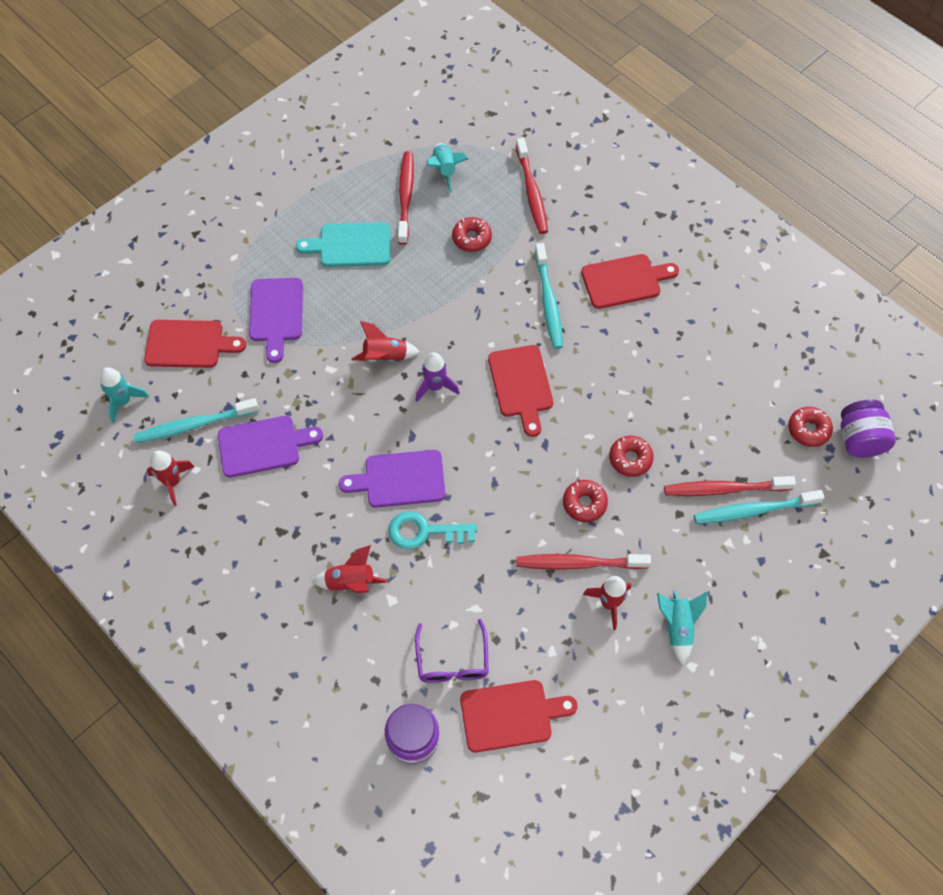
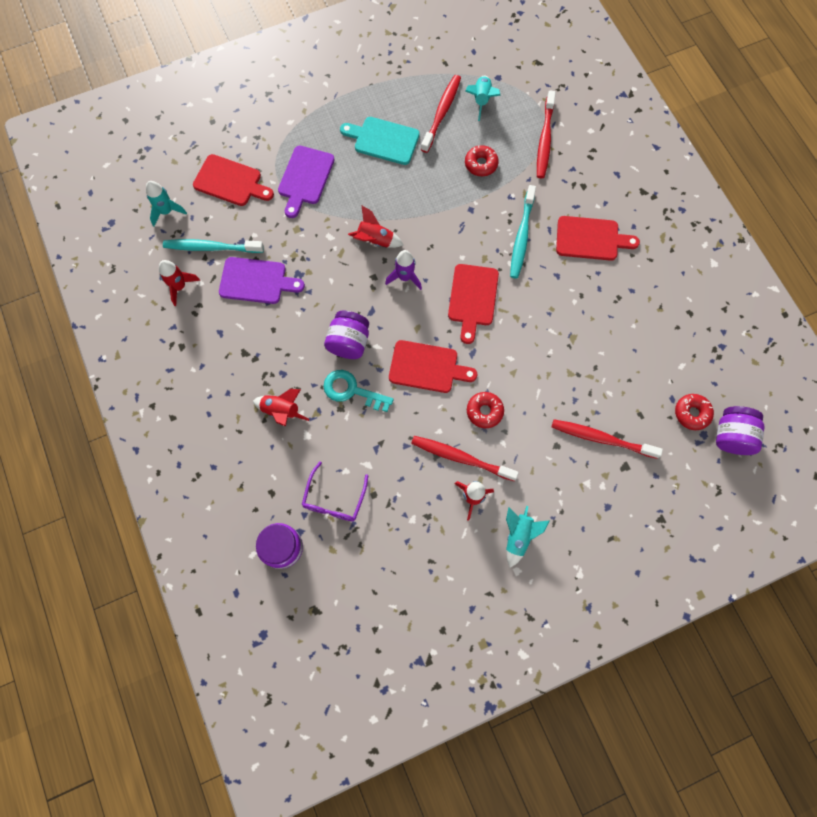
camera: 20 degrees right, 10 degrees up
(400, 479) = (349, 342): purple cutting board -> purple jar
(511, 715) = (362, 557): red cutting board -> red cutting board (427, 367)
(630, 459) = (535, 388): red donut -> none
(754, 510) = (618, 464): turquoise toothbrush -> none

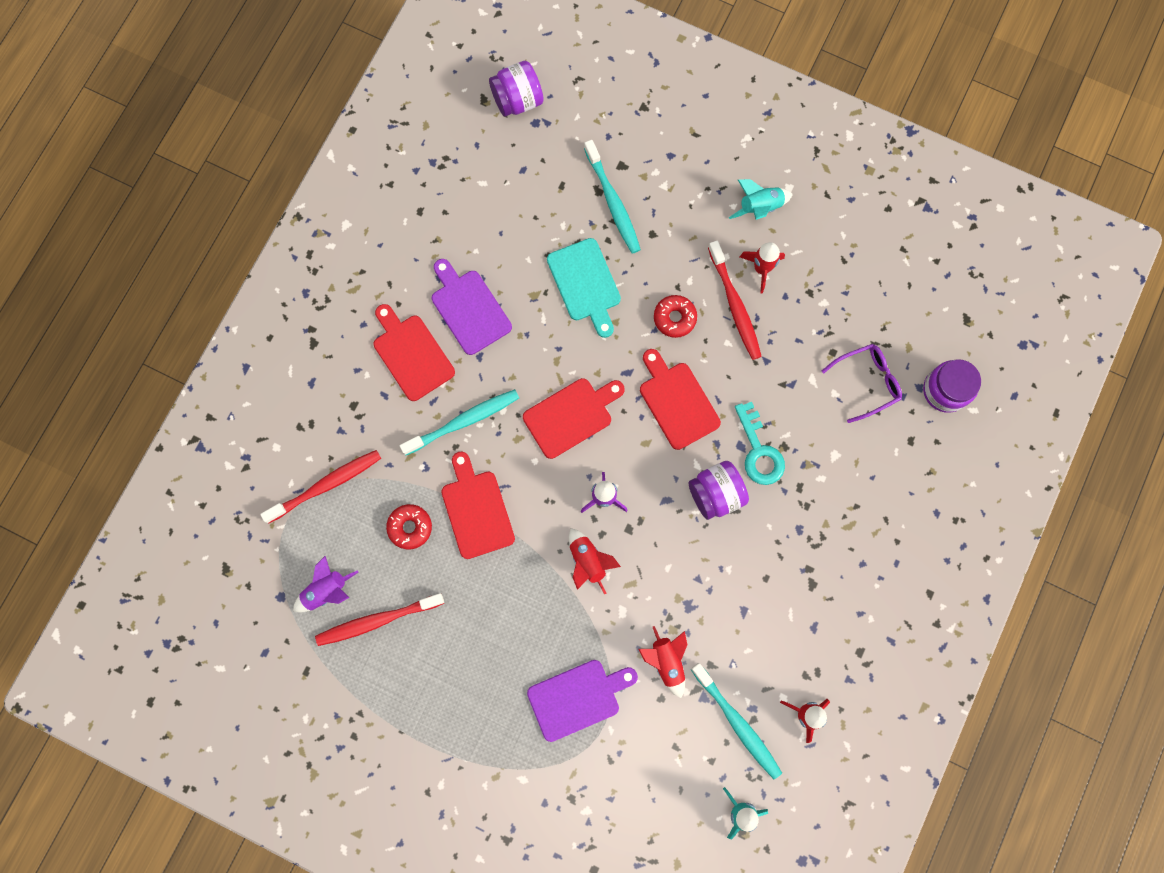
camera: 130 degrees left, 5 degrees up
(230, 182) = (648, 775): red cutting board -> red cutting board (476, 510)
(256, 281) = (732, 641): purple cutting board -> purple cutting board (469, 308)
(281, 411) = (834, 498): red rocket -> red rocket (666, 661)
(383, 140) = (463, 655): turquoise cutting board -> turquoise cutting board (585, 284)
(481, 100) = (326, 591): turquoise rocket -> purple rocket
(602, 439) = (612, 201): red toothbrush -> turquoise toothbrush
(692, 413) = (523, 145): red donut -> none

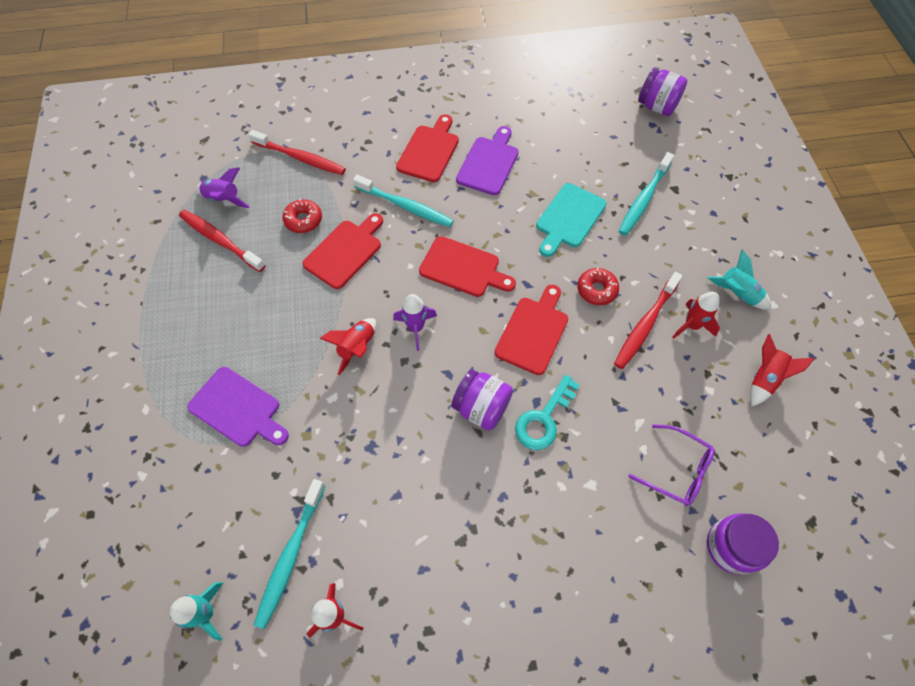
camera: 55 degrees right, 15 degrees down
(666, 661) = (311, 459): red rocket -> red rocket (764, 379)

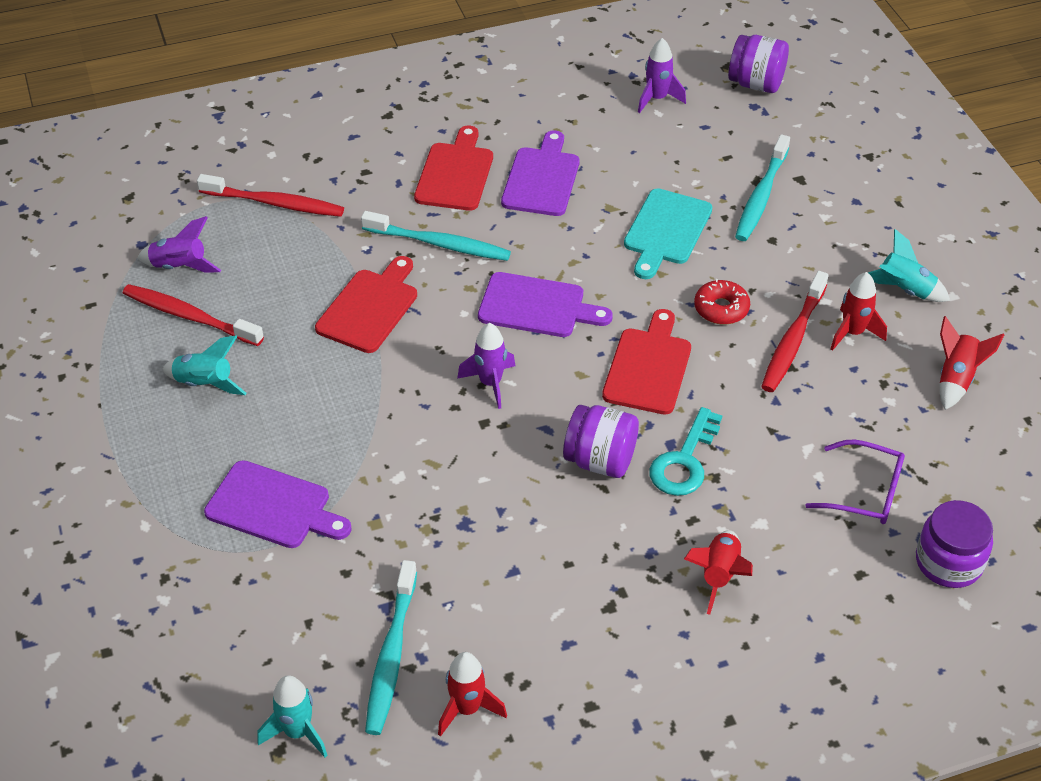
camera: 10 degrees left, 15 degrees down
(216, 297) = (205, 384): none -> turquoise rocket
(303, 220) = (301, 278): red donut -> none
(357, 348) = (417, 416): red rocket -> red rocket (719, 575)
(463, 268) = (537, 307): red cutting board -> purple cutting board
(583, 110) = (657, 99): none -> purple rocket

